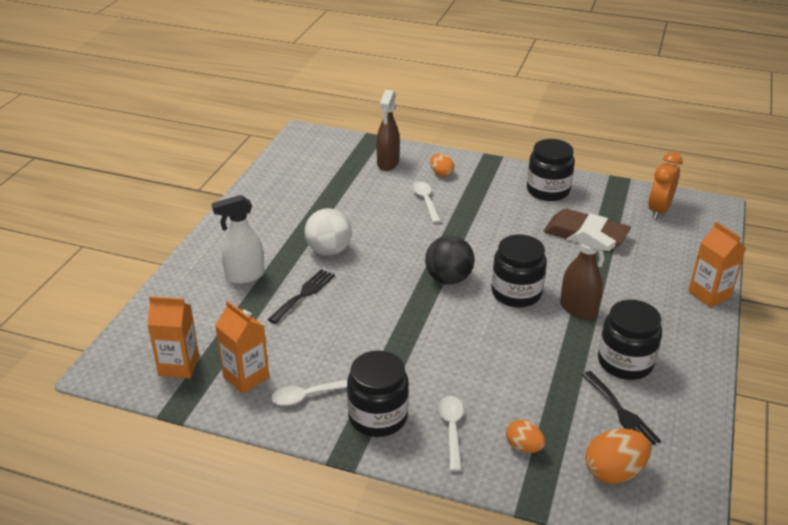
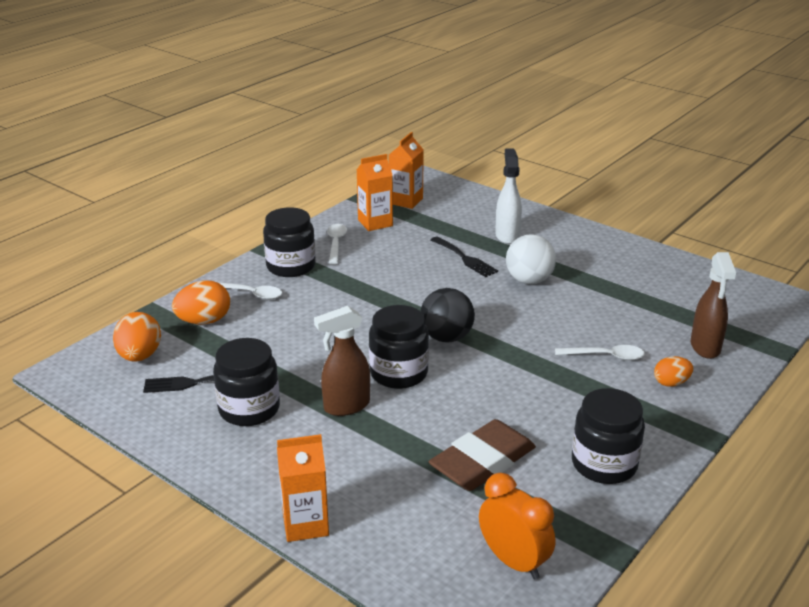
camera: 110 degrees right, 5 degrees down
(387, 163) = (705, 348): brown spray bottle -> brown spray bottle turned 120 degrees counterclockwise
(523, 447) = (204, 321): orange egg -> orange egg, size x1.61

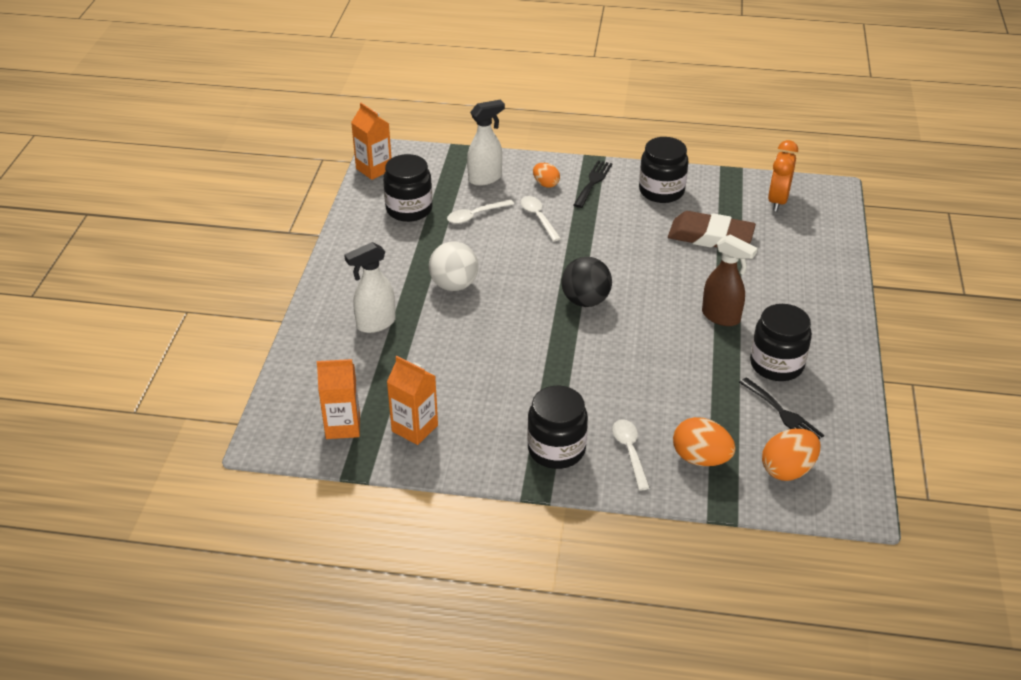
camera: 120 degrees left, 10 degrees up
(305, 524) = (842, 285): orange carton -> orange carton (374, 169)
(336, 243) = (483, 438): white spoon -> white spoon (475, 215)
(398, 373) = (656, 307): black jar -> black jar (409, 209)
(465, 258) = (444, 335): black fork -> black fork (593, 182)
(705, 348) = (485, 178): brown spray bottle -> white spray bottle

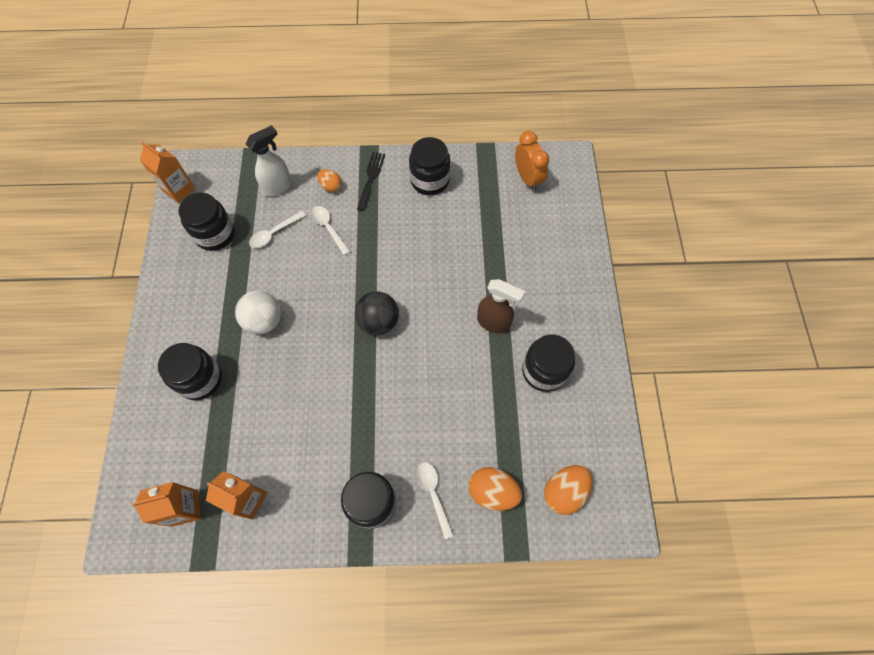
camera: 10 degrees left, 25 degrees up
(375, 324) = (200, 379): white spray bottle -> black jar
(710, 236) = (476, 229): brown eraser -> none
(777, 201) = (527, 178): orange clock -> orange clock turned 150 degrees clockwise
(783, 413) = (554, 427): black fork -> none

